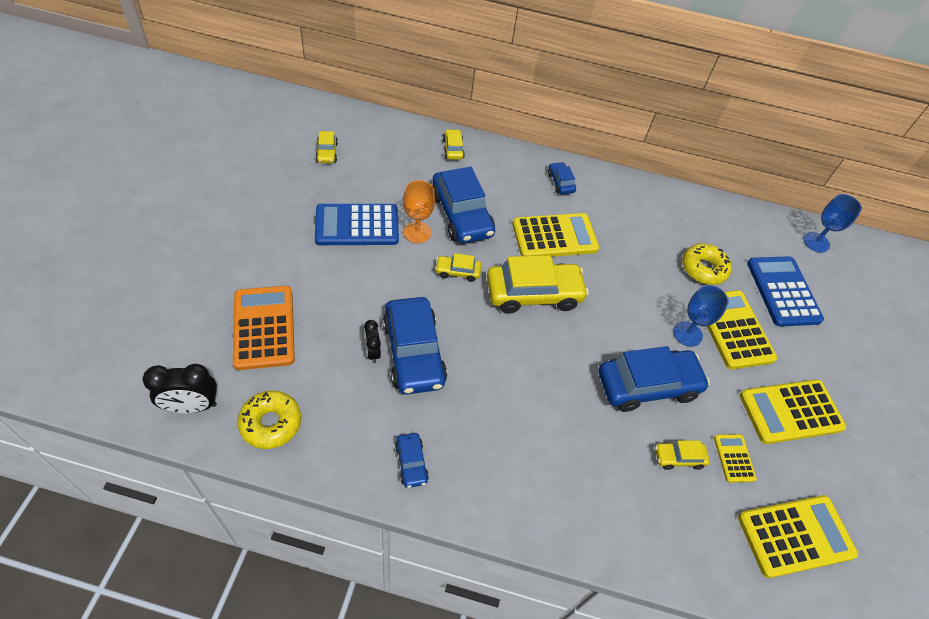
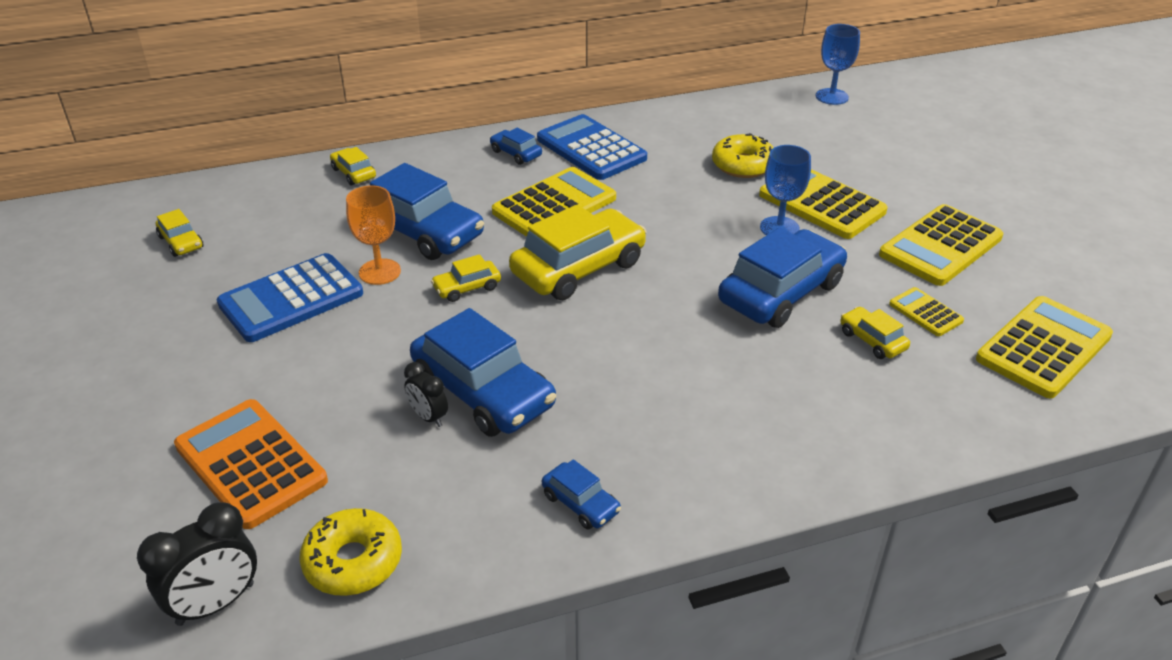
camera: 25 degrees left, 15 degrees down
(678, 458) = (872, 340): yellow car -> yellow car turned 90 degrees clockwise
(783, 291) = (839, 150): blue calculator -> blue calculator (591, 149)

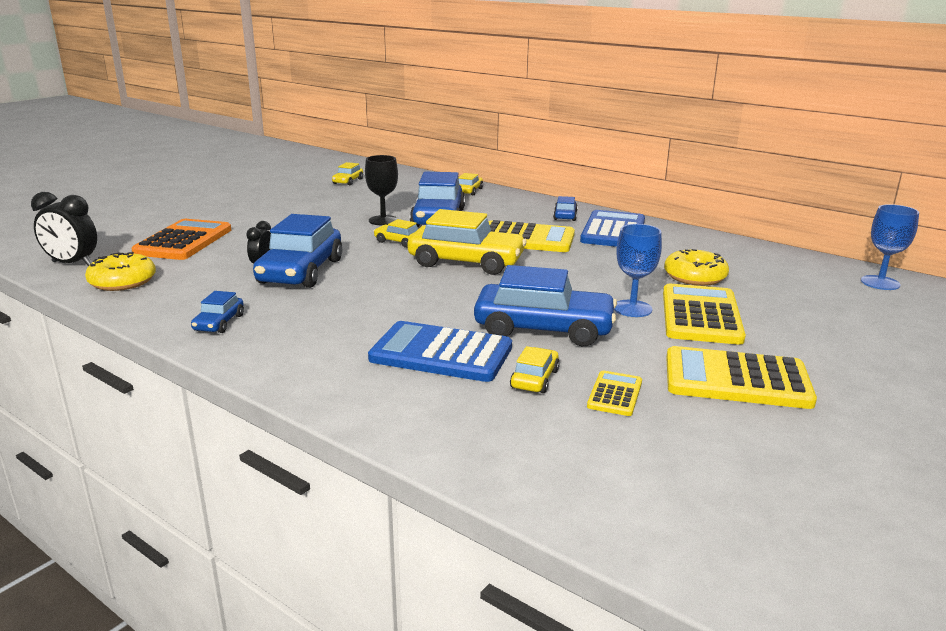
camera: 55 degrees right, 15 degrees down
(291, 299) = (330, 211): blue calculator -> blue calculator (441, 353)
(379, 272) = (383, 220): orange goblet -> black goblet
(1043, 348) = (655, 469): yellow calculator -> none

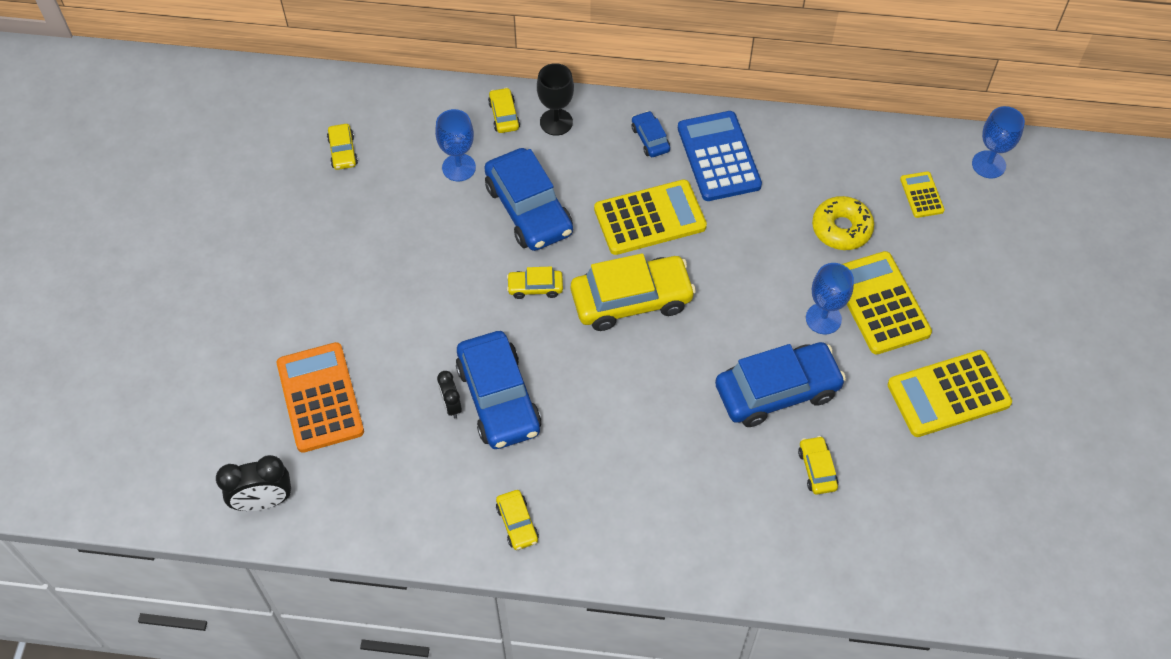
camera: 30 degrees left, 35 degrees up
(123, 281) = (354, 505): yellow donut -> none
(219, 323) = (517, 523): blue car -> yellow car
(383, 220) = (477, 243): black goblet -> black goblet (556, 122)
(412, 198) = (459, 167): none -> blue goblet
(441, 353) = (728, 471): blue calculator -> none
(615, 394) = (881, 459): yellow calculator -> yellow calculator (921, 195)

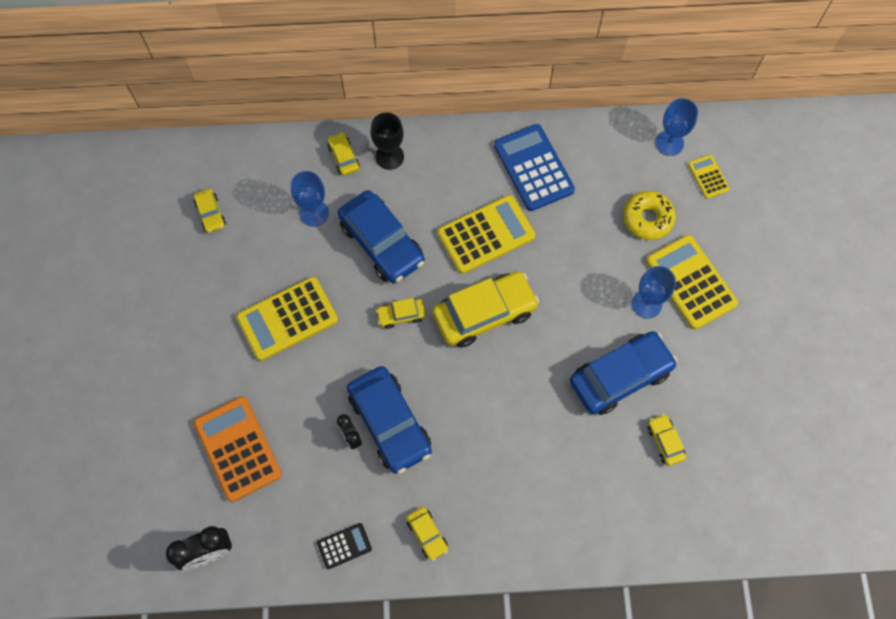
camera: 10 degrees left, 10 degrees up
(419, 520) = (344, 546): none -> black calculator
(650, 139) = (472, 160): blue car -> none
(948, 394) = (760, 355): yellow calculator -> yellow calculator (287, 319)
(988, 164) = (758, 140): blue goblet -> blue goblet (669, 143)

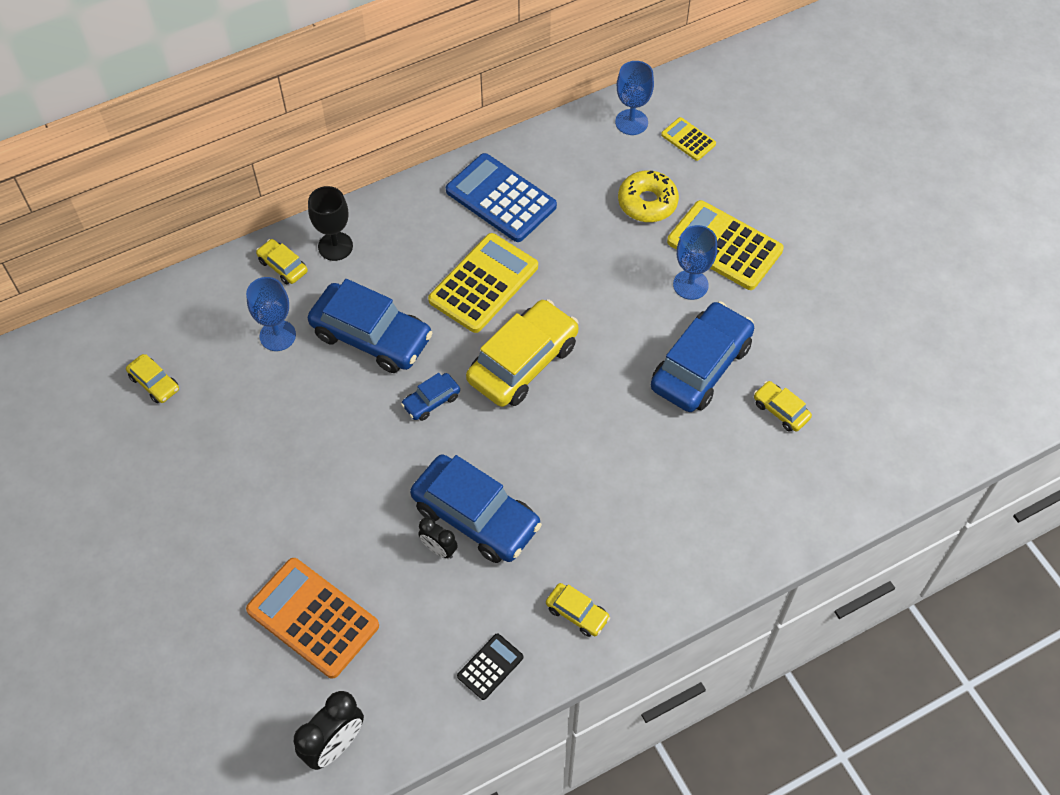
camera: 25 degrees left, 10 degrees down
(287, 319) = (302, 457): yellow calculator -> none
(401, 315) = (431, 401): yellow car -> blue car

